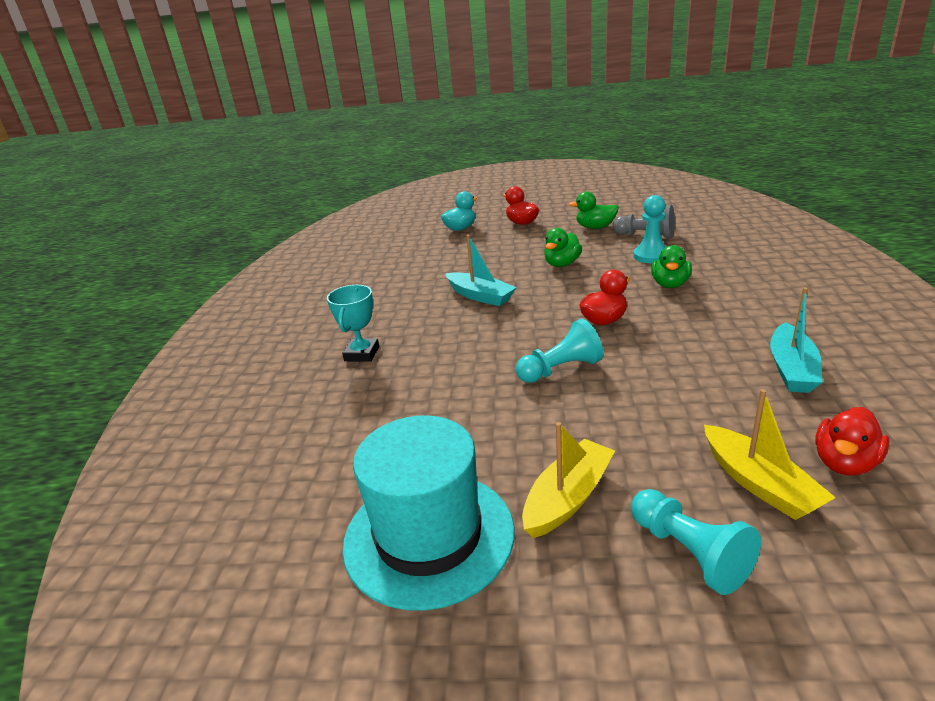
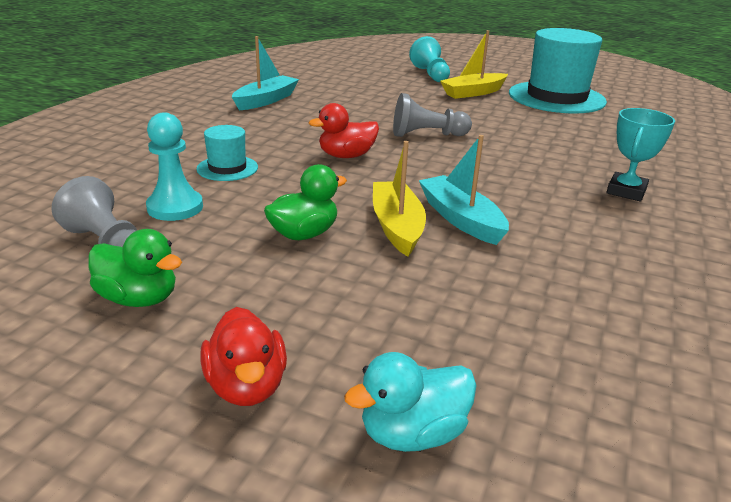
camera: 165 degrees left, 0 degrees up
(561, 369) = (426, 135): turquoise pawn -> grey pawn
(670, 284) = (227, 168): green duck -> turquoise hat
(759, 483) = (371, 79): yellow boat -> yellow boat (397, 226)
(844, 463) = (319, 75): red duck -> none

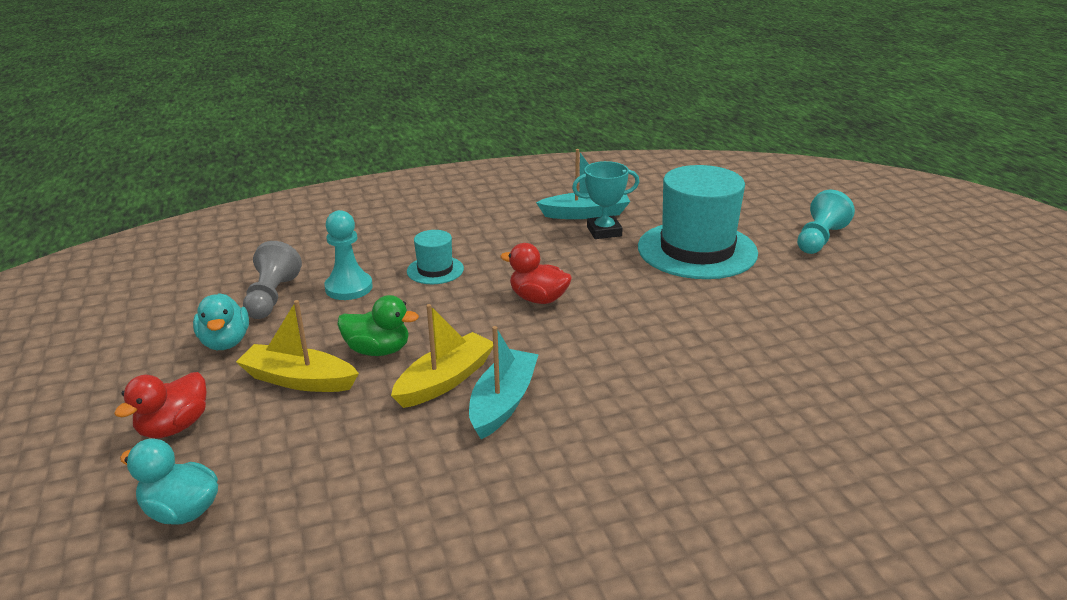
camera: 50 degrees right, 0 degrees up
(139, 298) = (225, 342): green duck -> turquoise duck
(426, 135) = (653, 309): grey pawn -> none
(473, 93) = (818, 281): yellow boat -> yellow boat (299, 380)
(556, 97) = (919, 328): turquoise hat -> turquoise hat (697, 250)
(626, 191) = (718, 469): turquoise trophy -> turquoise trophy (604, 231)

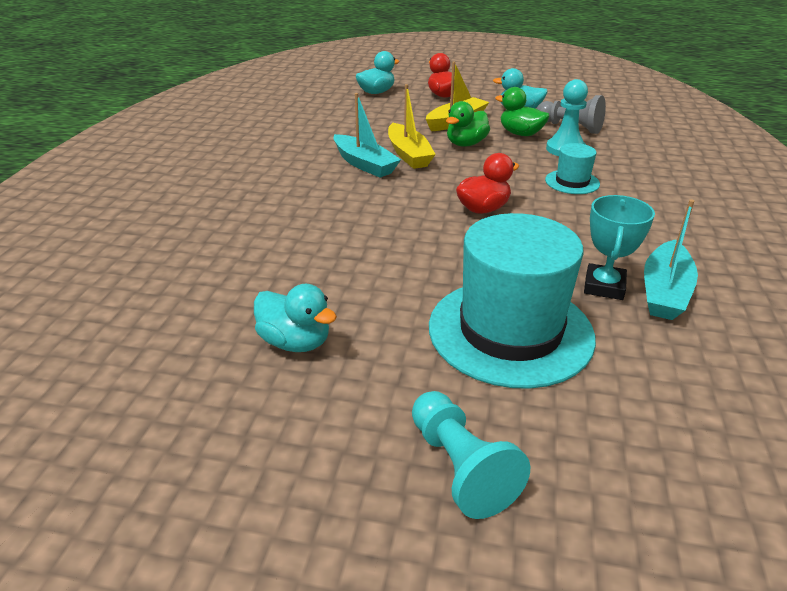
camera: 120 degrees right, 5 degrees up
(316, 323) = (520, 134): none -> green duck
(821, 317) = (295, 342): none -> turquoise duck

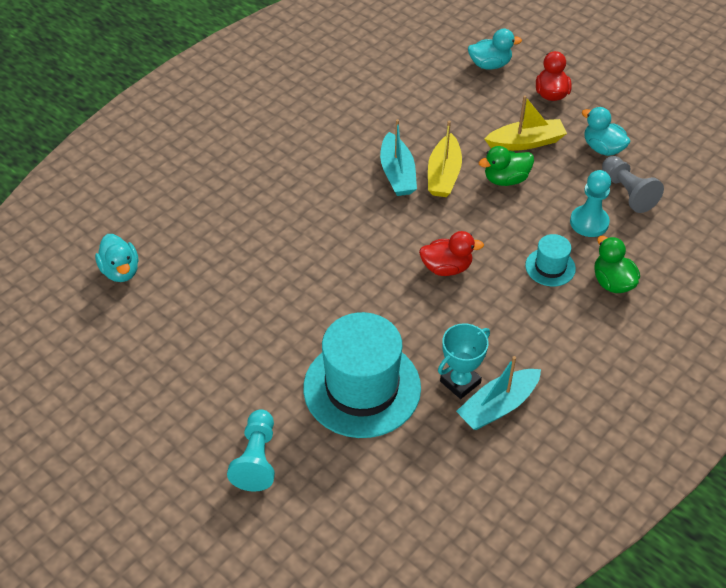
camera: 30 degrees right, 15 degrees up
(295, 342) = (229, 335): turquoise duck -> turquoise duck (121, 271)
(520, 134) = (569, 184): green duck -> green duck (612, 282)

